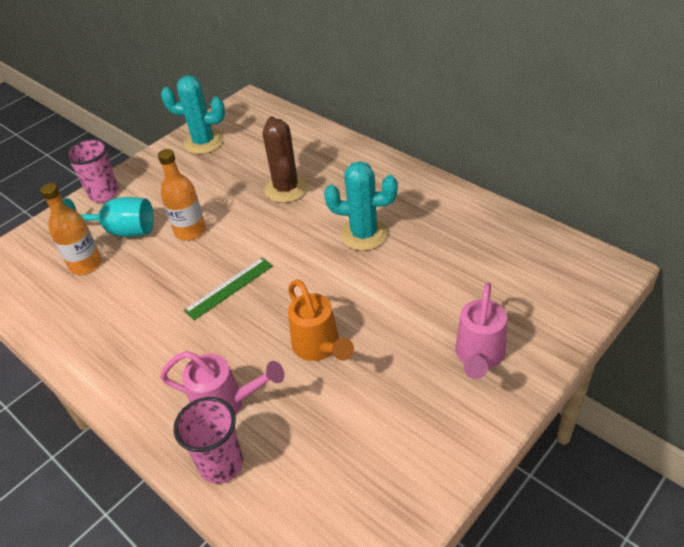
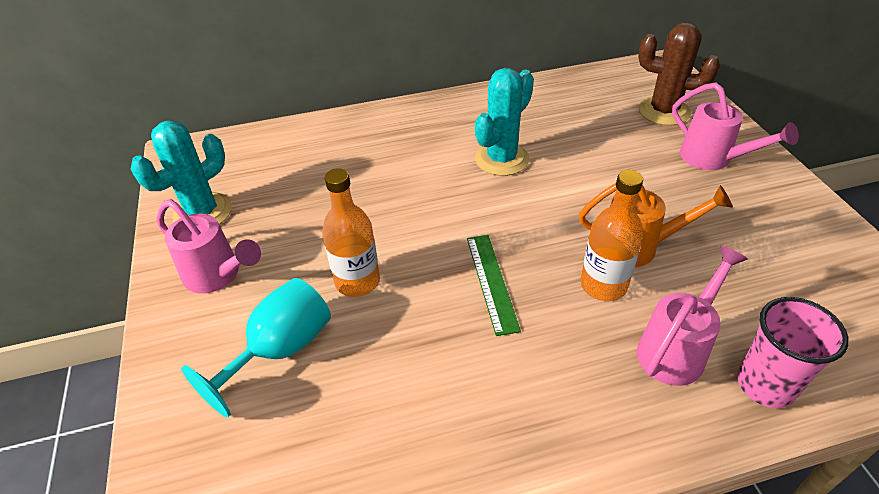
camera: 60 degrees left, 0 degrees up
(86, 264) = (307, 415): orange bottle -> orange bottle (603, 285)
(104, 193) = (173, 344): pink cup -> none
(159, 178) = (218, 276): none -> pink watering can
(286, 189) = (373, 181): brown cactus -> brown cactus (664, 111)

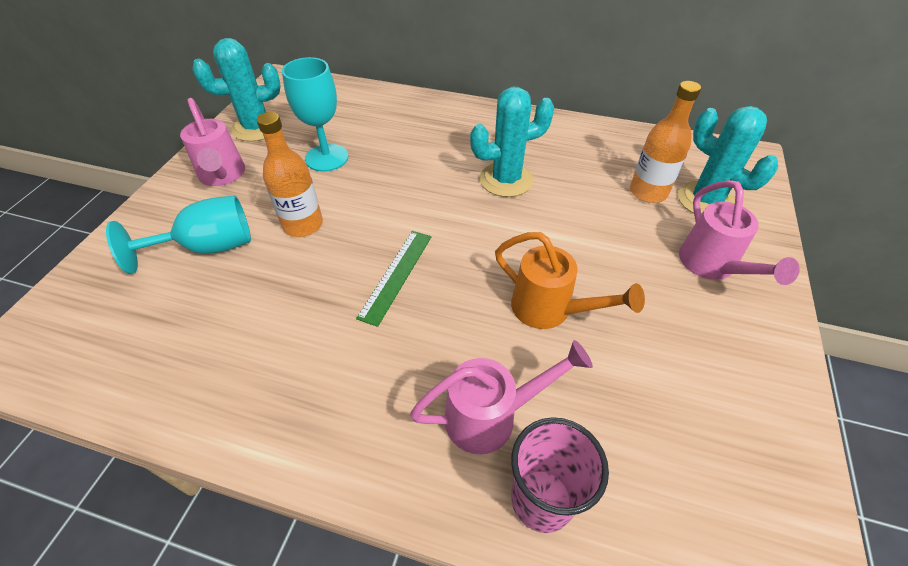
camera: 30 degrees right, 5 degrees up
(314, 210) = (327, 158): none -> turquoise goblet
(603, 285) = (484, 326): orange bottle -> orange bottle (648, 192)
(664, 111) = (706, 200): brown cactus -> turquoise cactus

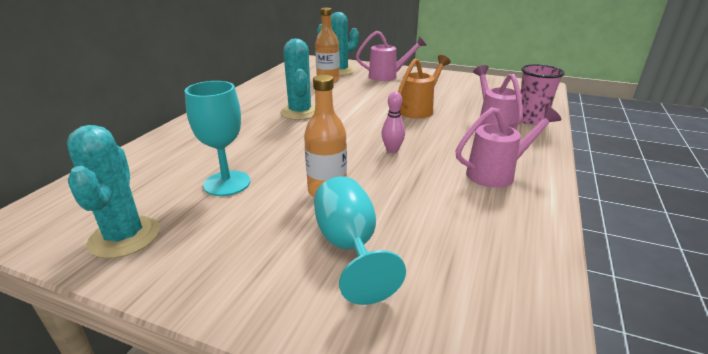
camera: 85 degrees left, 20 degrees down
(223, 176) = (221, 253): pink watering can -> pink watering can (497, 173)
(396, 275) = (392, 150): green ruler -> pink bowling pin

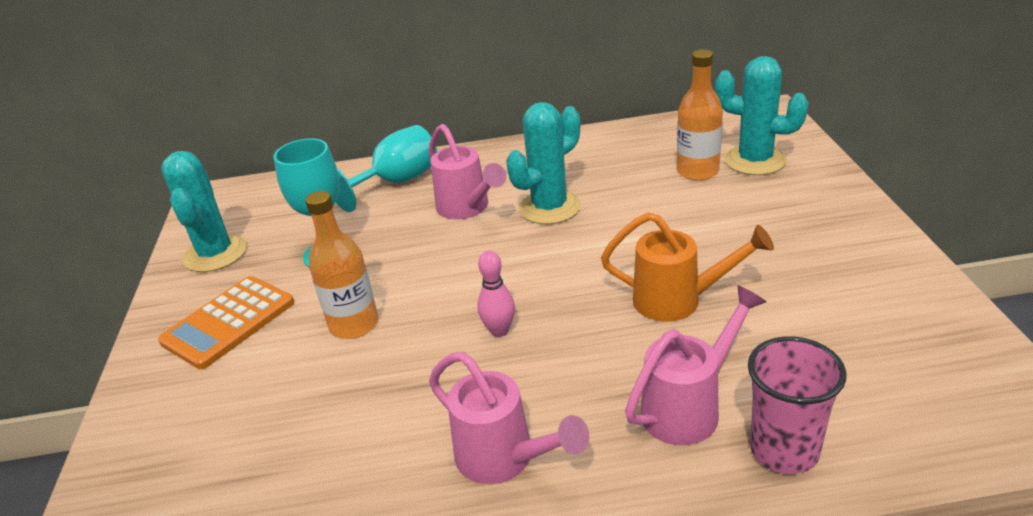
camera: 65 degrees right, 5 degrees up
(124, 237) = (215, 254): turquoise cactus -> turquoise cactus turned 60 degrees counterclockwise
(246, 246) = (229, 322): none -> orange calculator
(349, 246) = (254, 387): turquoise goblet -> turquoise goblet (397, 182)
(388, 76) = (799, 212): pink watering can -> pink watering can (467, 209)

